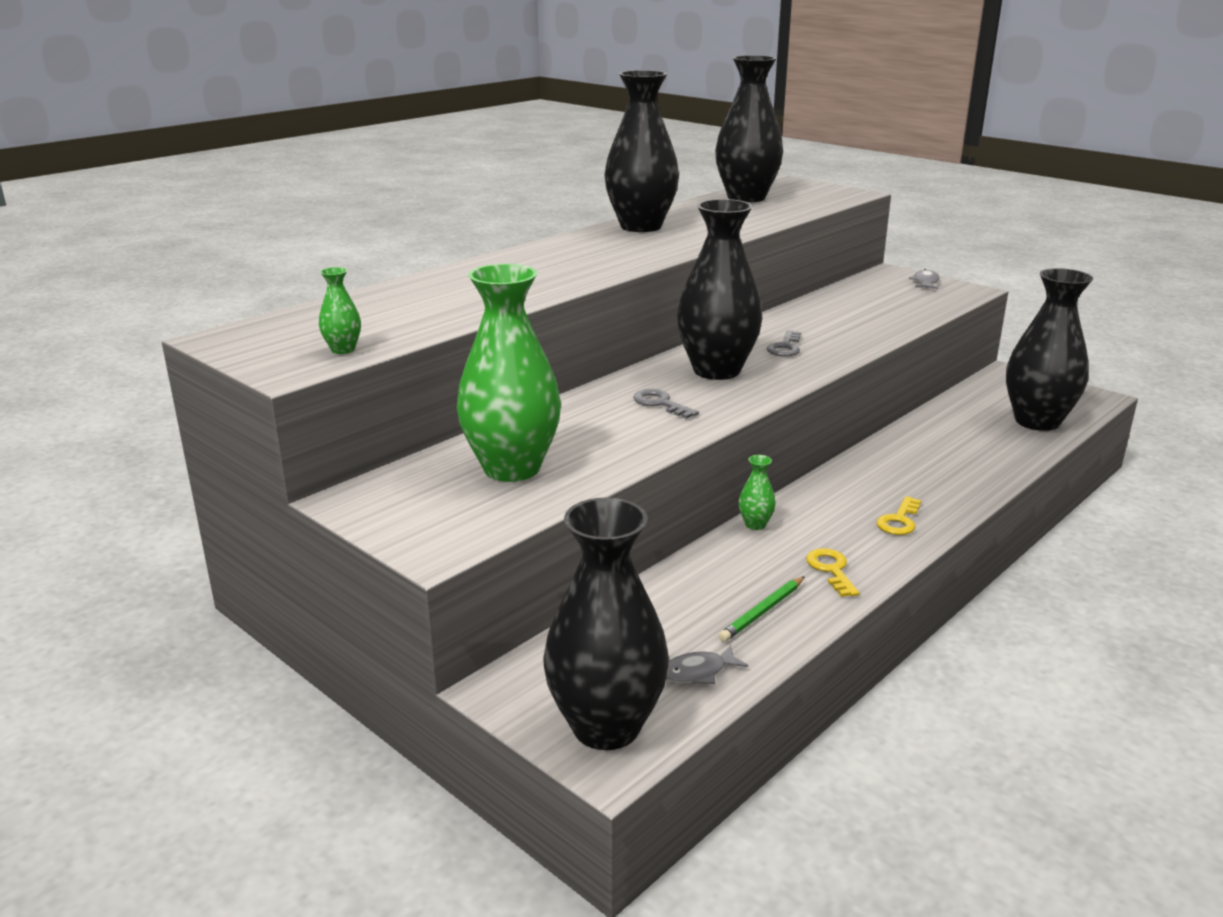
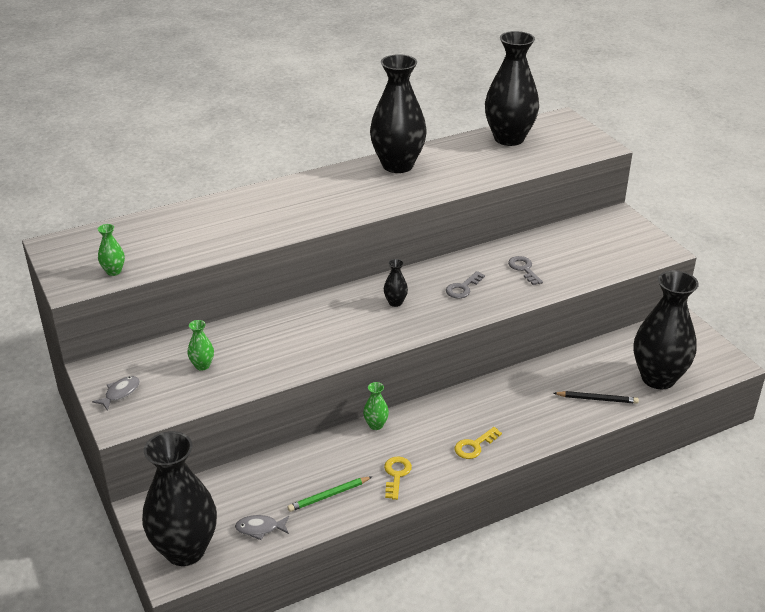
camera: 20 degrees right, 10 degrees up
(512, 468) = (202, 365): green vase -> green vase, size x0.40
(660, 403) = (333, 327): grey key -> grey key (523, 269)
(716, 371) = (395, 302): black vase -> black vase, size x0.40
(925, 282) = (636, 234): grey fish -> grey fish (120, 393)
(993, 451) = (597, 399): none -> black pencil

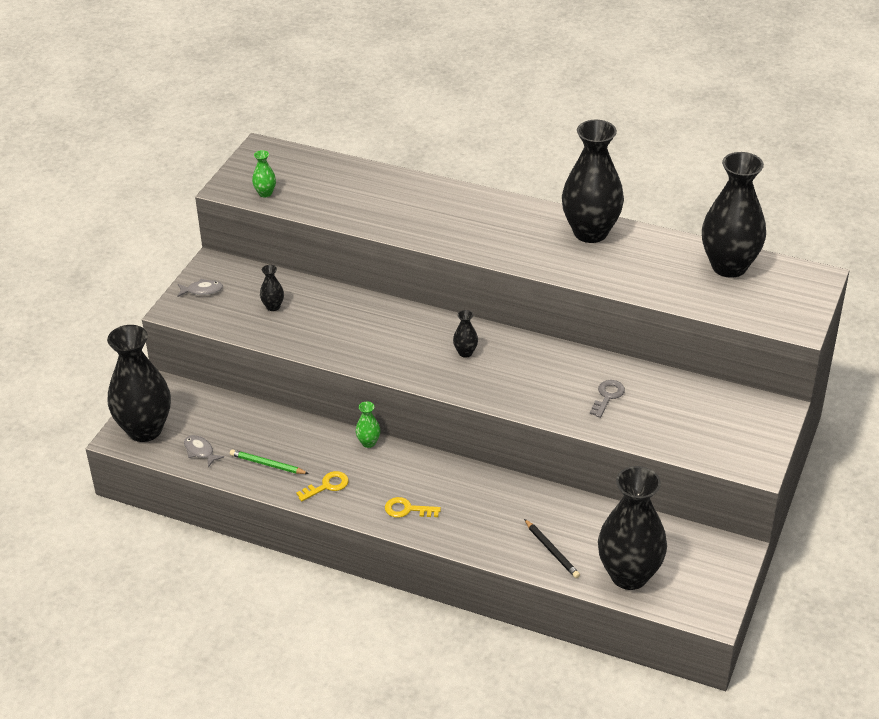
camera: 50 degrees right, 5 degrees up
(202, 365) = (273, 306): green vase -> black vase
(463, 288) = (533, 377): grey key -> none

